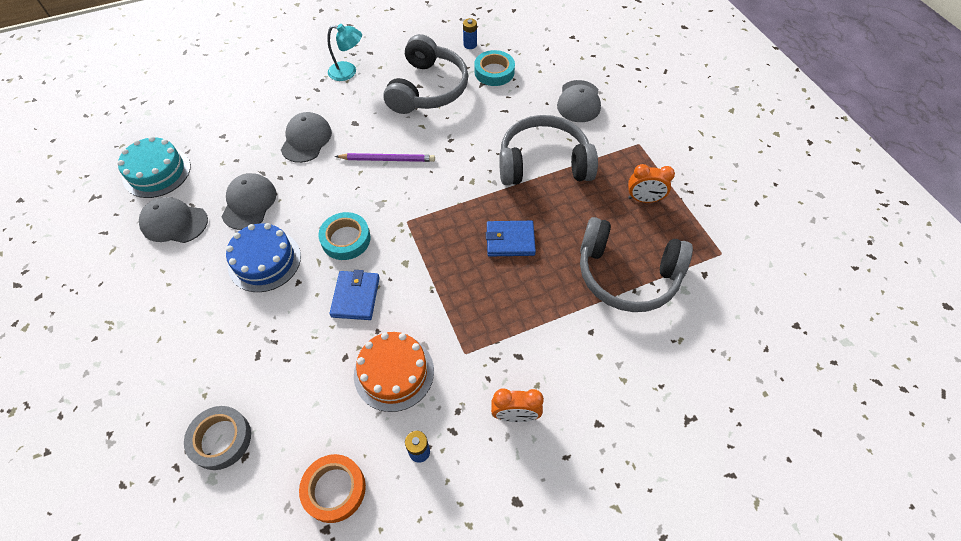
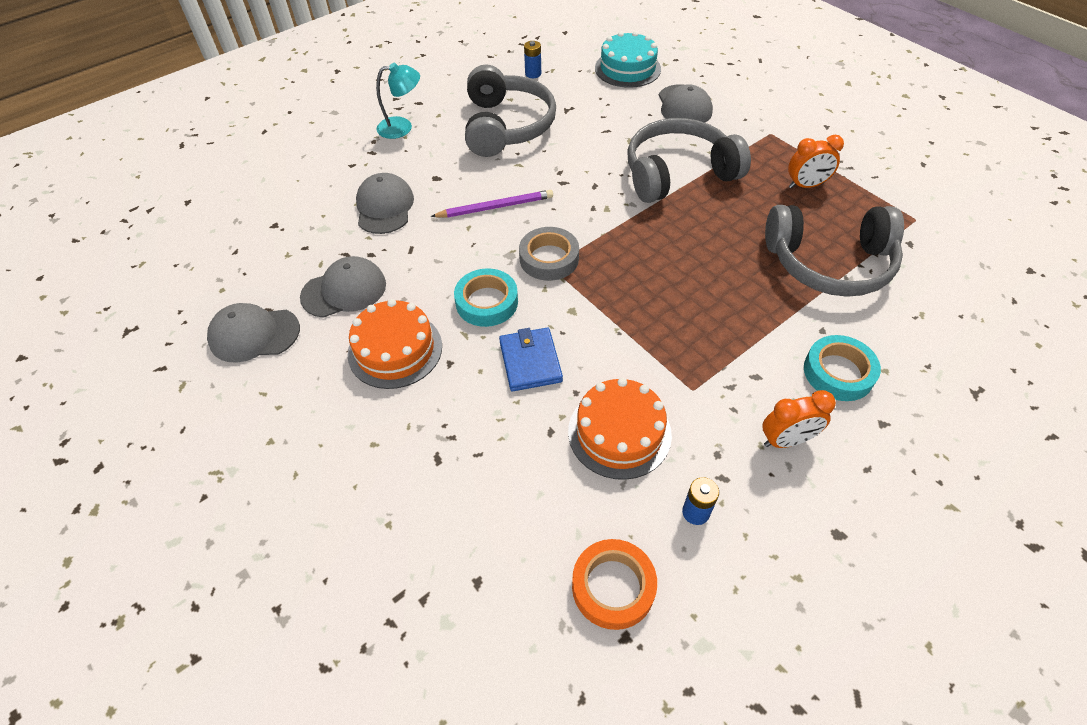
camera: 15 degrees left, 5 degrees down
(157, 172) = (204, 283): turquoise cake -> turquoise cake (627, 68)
(221, 439) = (436, 571): grey tape -> grey tape (549, 258)
(249, 203) = (344, 290): grey cap -> grey cap turned 75 degrees clockwise
(264, 261) = (395, 350): blue cake -> orange cake
(494, 72) = (574, 95): turquoise tape -> turquoise tape (838, 372)
(510, 240) = (682, 258): blue wallet -> none

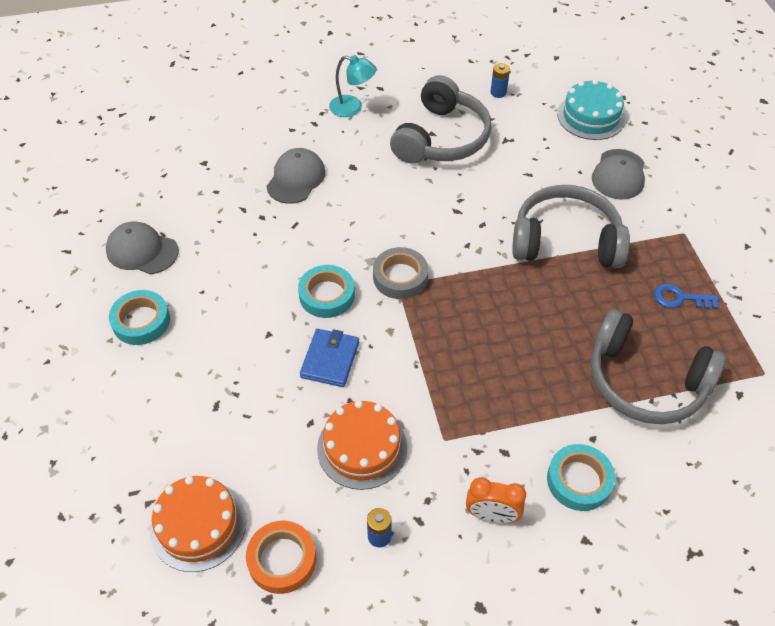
camera: 25 degrees right, 0 degrees up
(296, 407) = (141, 321): none -> turquoise tape
(344, 290) = (225, 240): grey cap -> none
(395, 350) = (235, 306): orange cake -> orange cake (198, 525)
(495, 207) = (385, 212): purple pencil -> none
(806, 185) = (679, 298): orange clock -> blue key

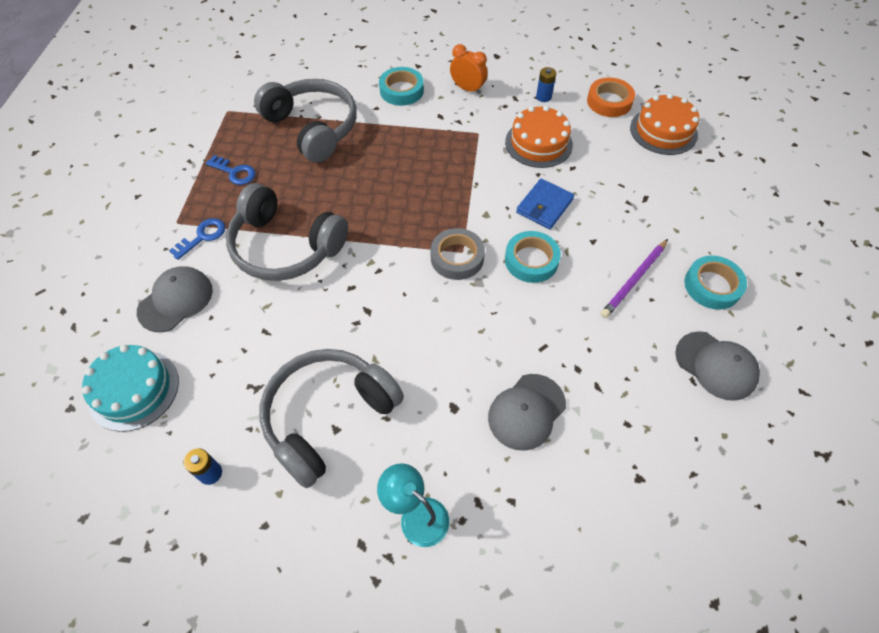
camera: 160 degrees left, 5 degrees up
(220, 305) = (634, 280): none -> purple pencil
(647, 228) = (203, 236): none -> blue key

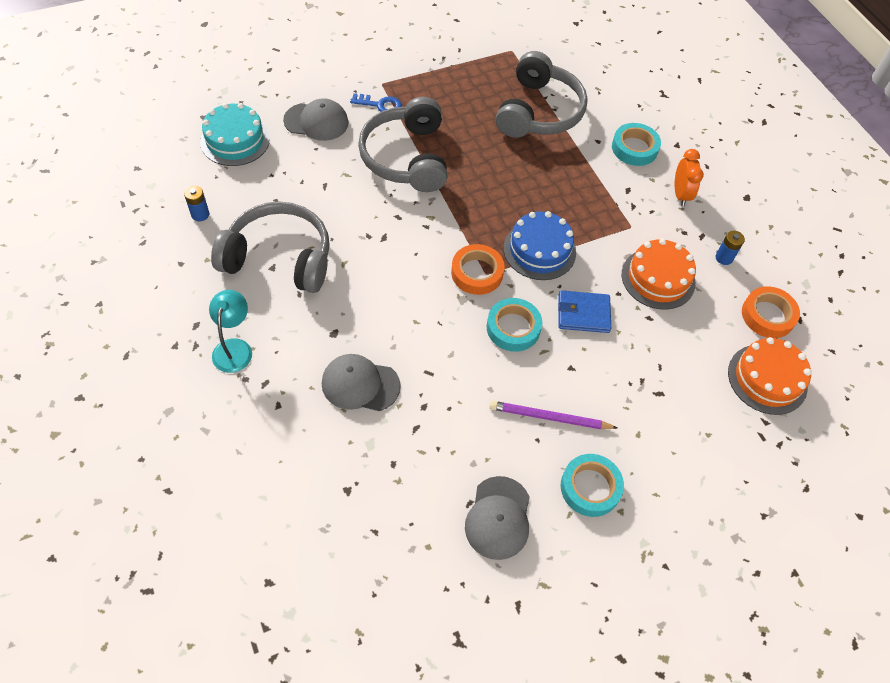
camera: 55 degrees right, 0 degrees up
(235, 172) = (453, 89): blue key -> none
(457, 258) = (477, 273): grey tape -> orange tape
(462, 202) = (539, 250): none -> blue cake

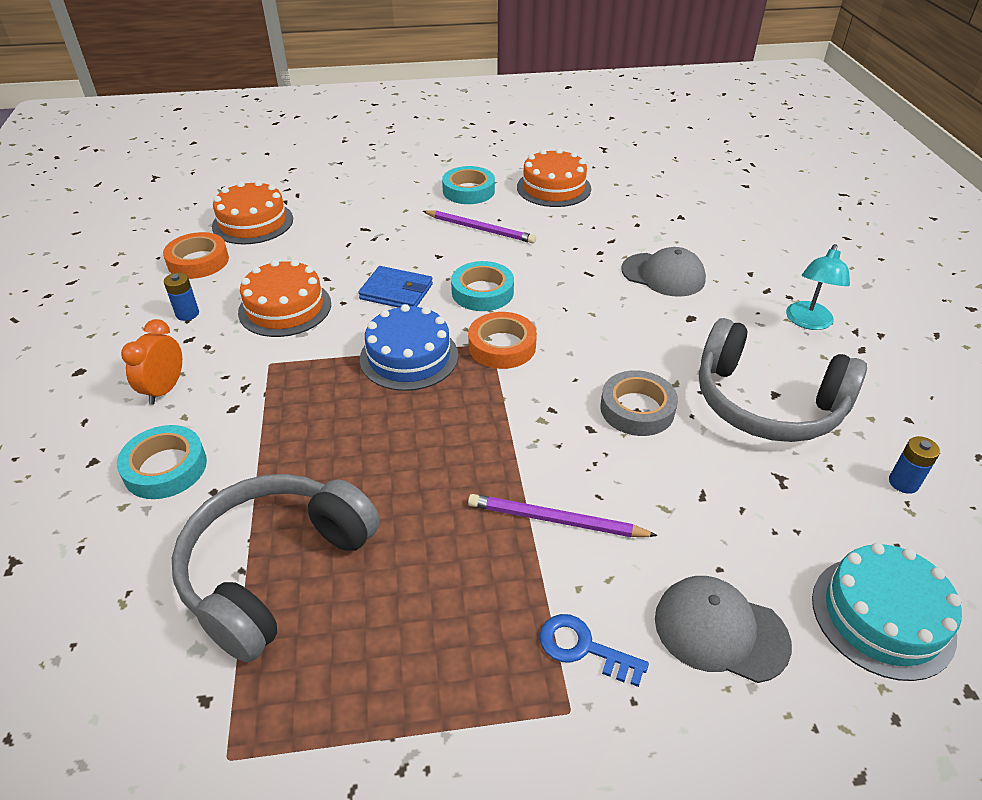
camera: 160 degrees left, 15 degrees down
(369, 237) = (637, 409): none -> grey tape
(406, 157) = (556, 520): grey headphones -> purple pencil
(498, 518) = (553, 188): grey cap -> orange cake

